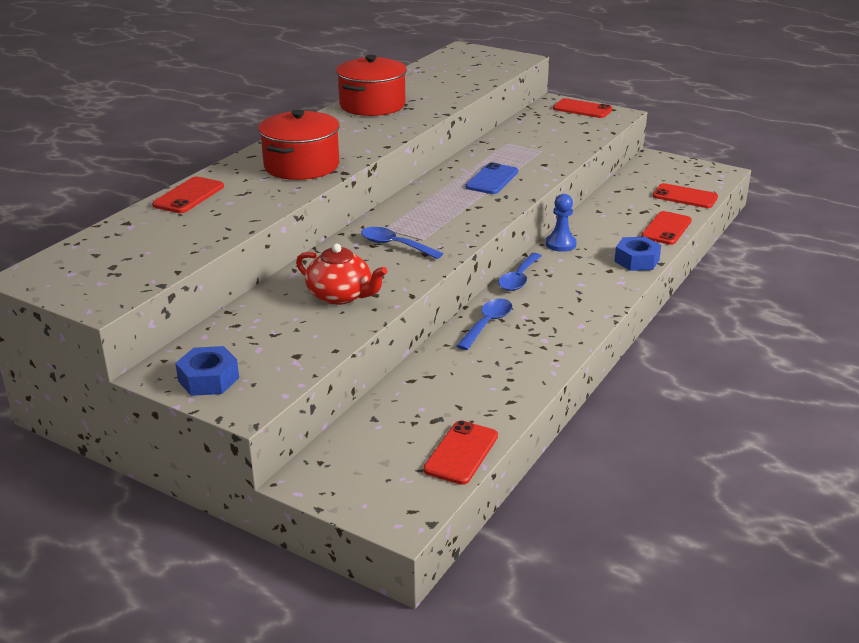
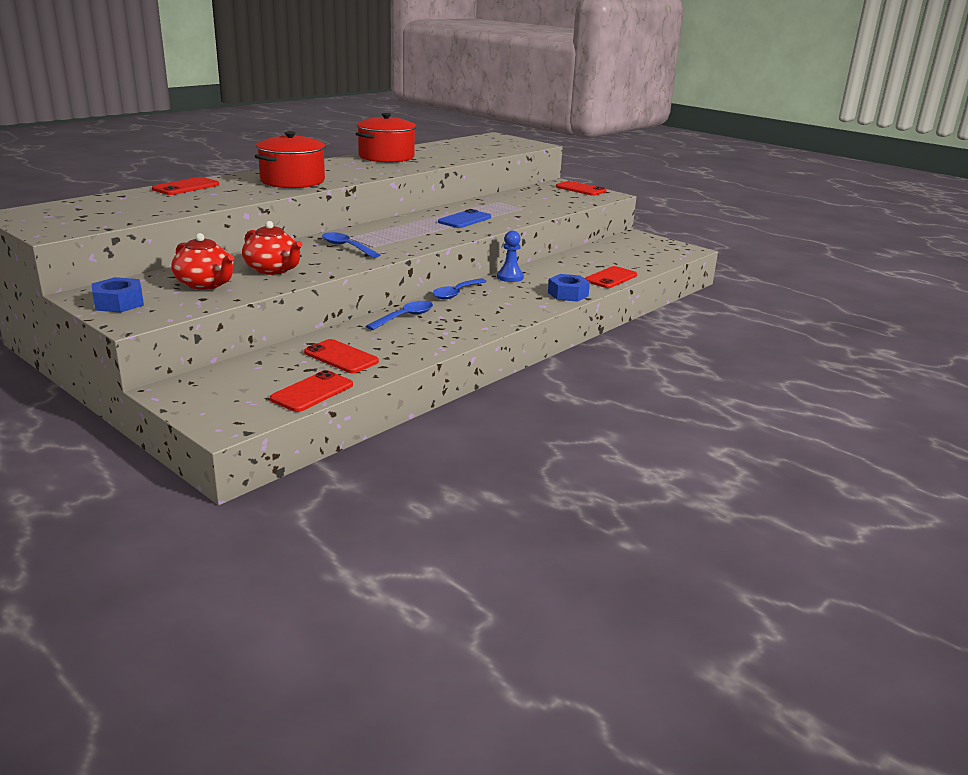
camera: 10 degrees right, 5 degrees down
(283, 332) = (206, 284): none -> red teapot
(685, 197) = (643, 261): red phone -> red phone (341, 357)

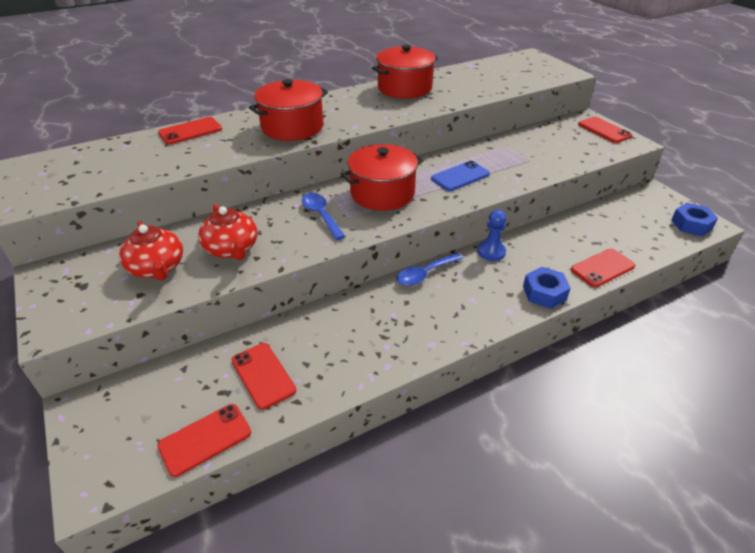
camera: 20 degrees right, 15 degrees up
(119, 303) = (63, 292): blue nut -> blue nut (691, 224)
(397, 232) = (382, 193): none -> red pot
(405, 317) = (357, 310): blue spoon -> none

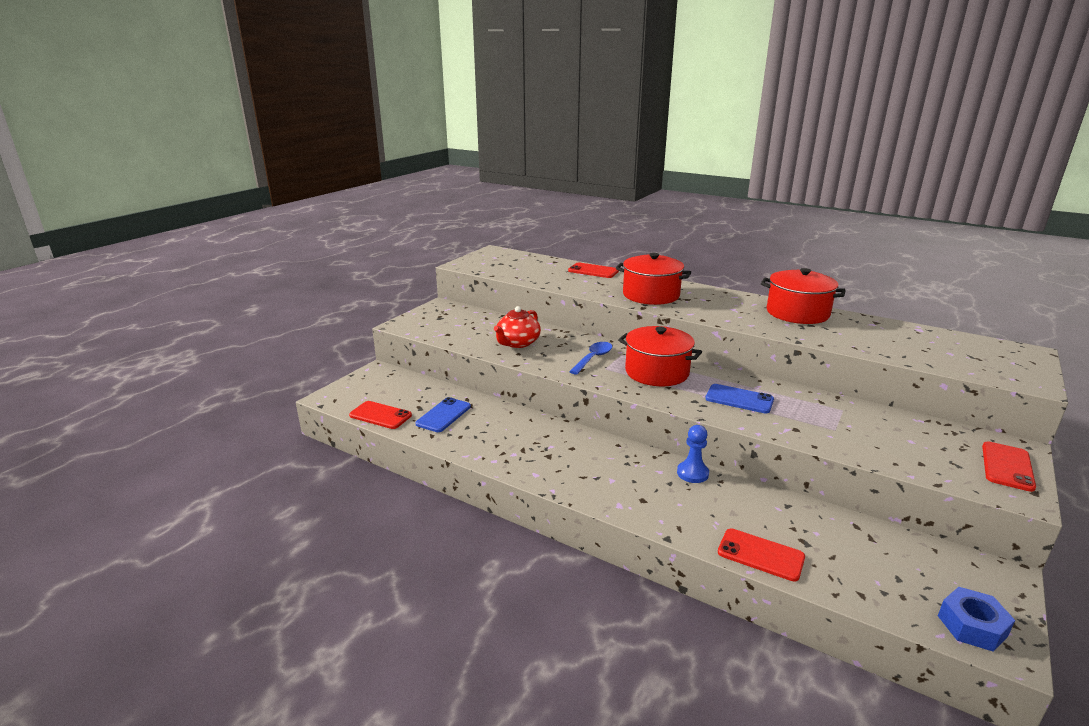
camera: 60 degrees right, 15 degrees down
(157, 268) = (474, 329): red teapot -> none
(263, 375) = (443, 415): red phone -> blue phone
(425, 274) = (616, 446): blue spoon -> none
(544, 293) = (668, 521): blue nut -> none

